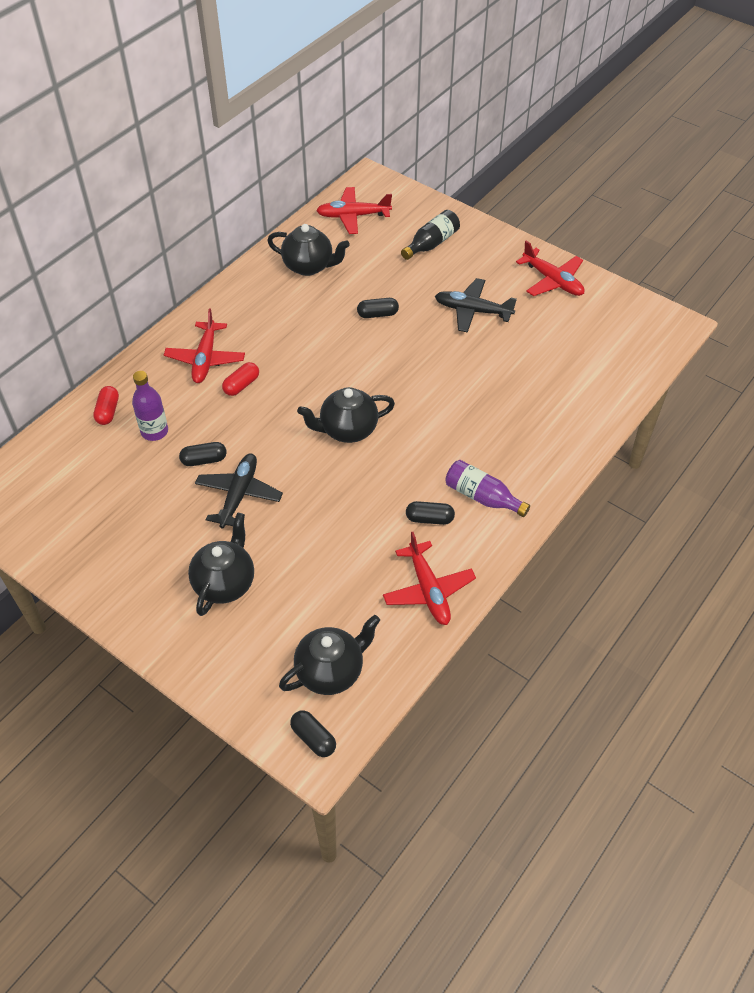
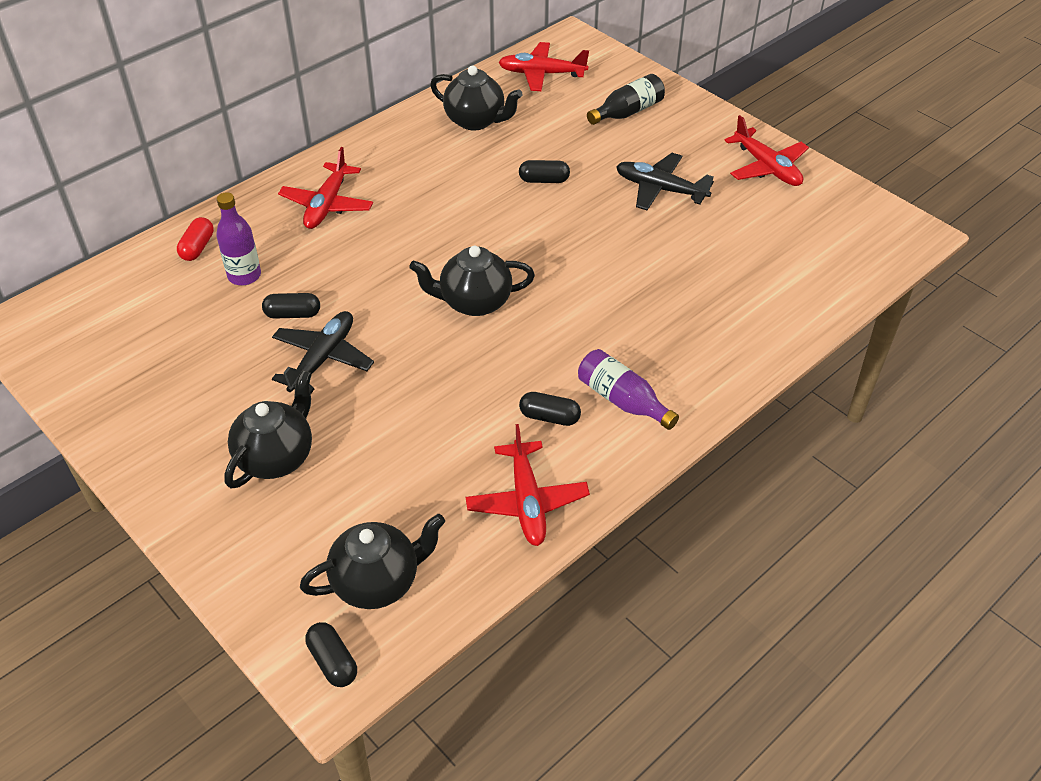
camera: 10 degrees right, 5 degrees down
(241, 385) = (361, 238): red capsule -> none

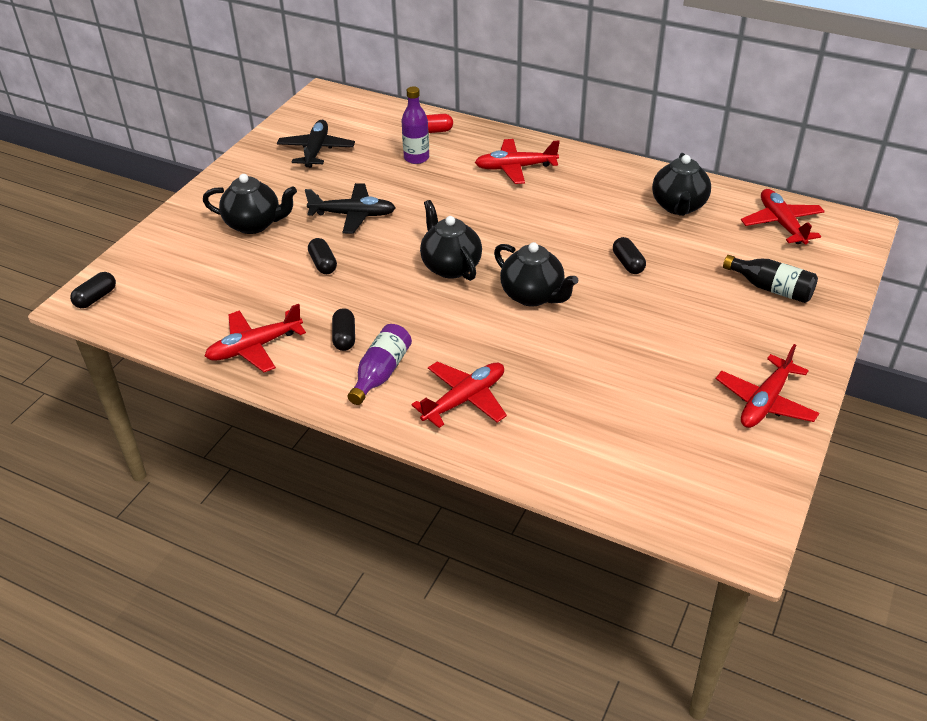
camera: 70 degrees right, 5 degrees down
(293, 314) = (390, 189): black capsule -> black capsule (323, 264)
(377, 582) = (162, 298): black teapot -> black teapot (533, 296)
(660, 189) = (670, 335): black plane -> black plane (316, 150)
(689, 347) = (465, 399): none -> red plane

